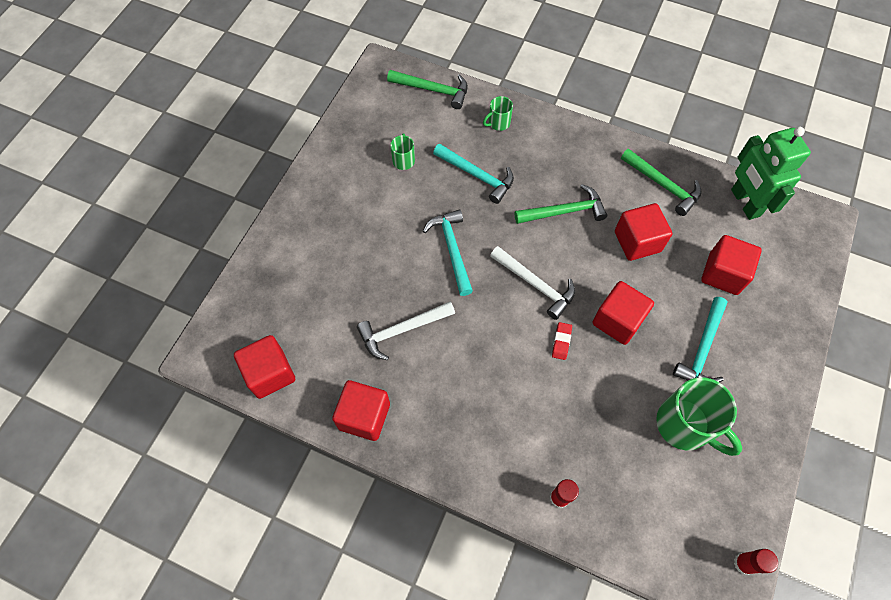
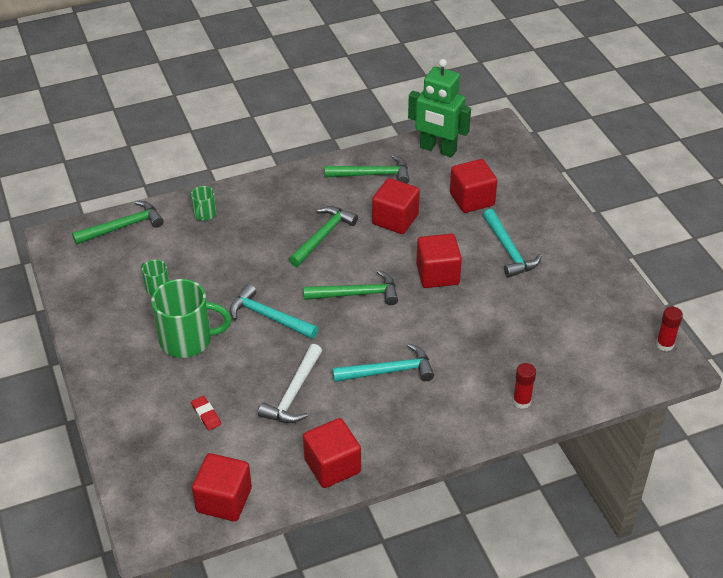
camera: 45 degrees left, 20 degrees down
(477, 176) = (230, 258): turquoise hammer -> turquoise hammer (389, 371)
(535, 285) = (357, 294): white hammer -> green hammer
(561, 342) = (415, 314): red eraser -> red eraser (206, 415)
(685, 425) = (548, 300): green mug -> green mug (188, 340)

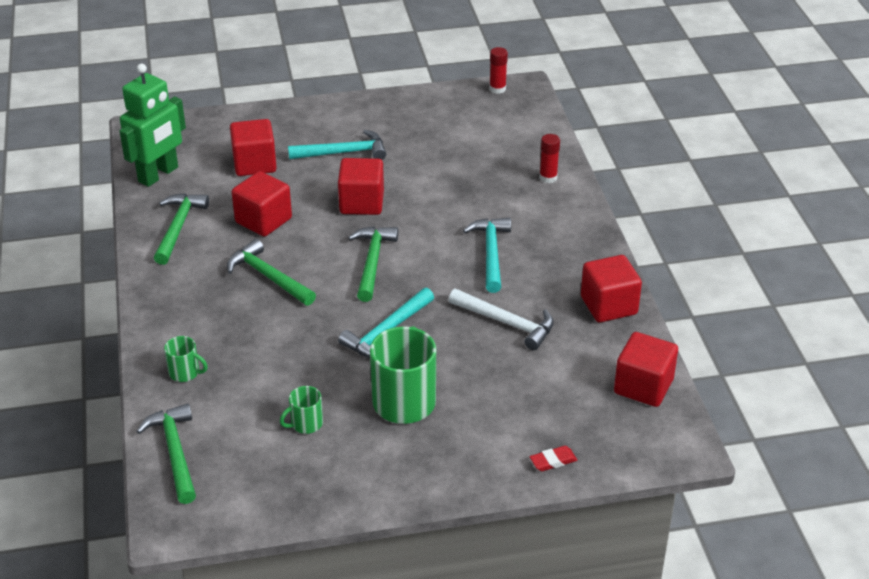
camera: 80 degrees left, 5 degrees down
(206, 415) = (524, 392): red eraser -> red eraser (553, 461)

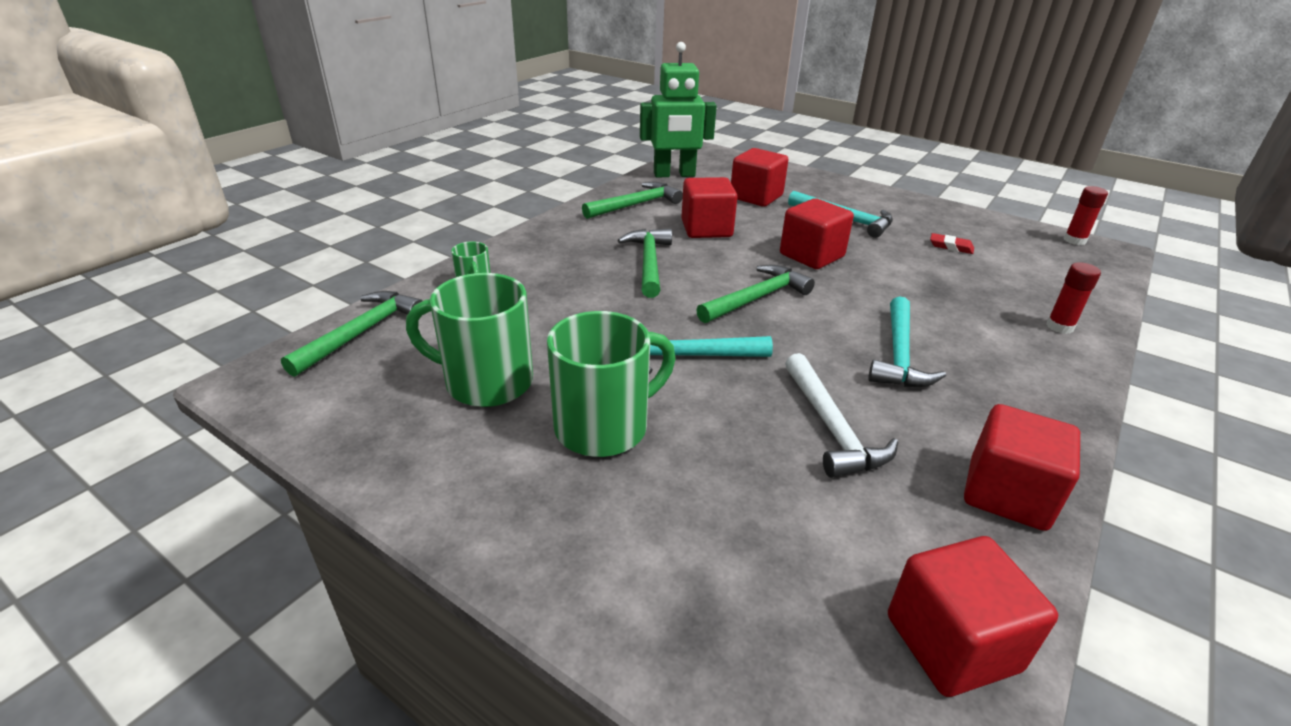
camera: 45 degrees right, 5 degrees down
(305, 424) = (486, 382): green mug -> green mug, size x2.04
(491, 253) = (899, 355): turquoise hammer -> turquoise hammer turned 150 degrees clockwise
(553, 461) = (672, 639): red eraser -> red eraser (951, 247)

